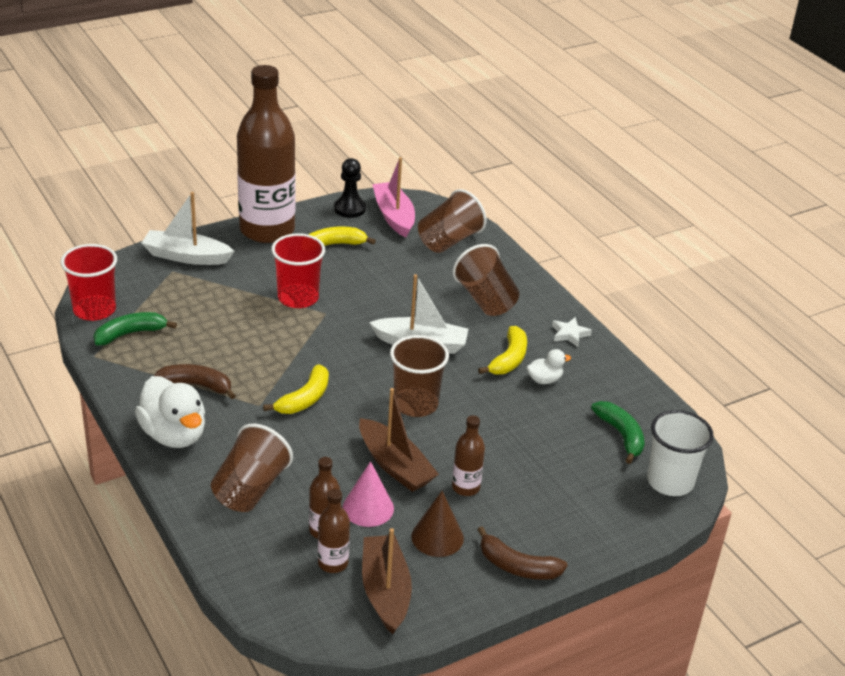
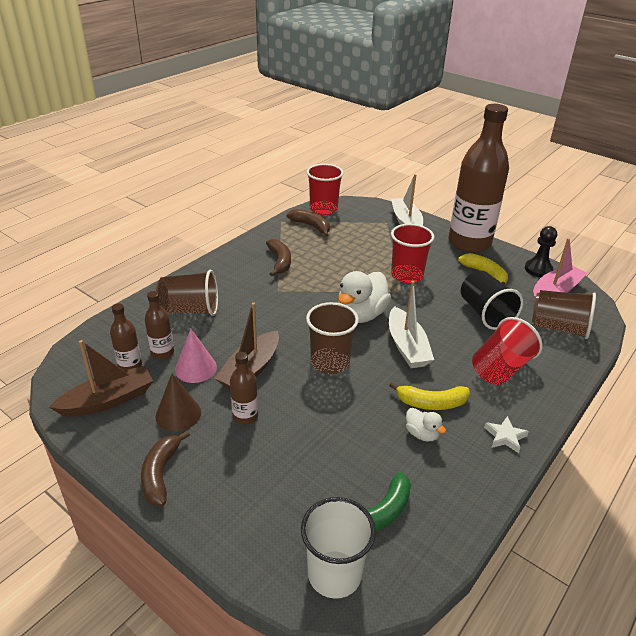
camera: 70 degrees right, 0 degrees up
(130, 334) = (311, 226): green banana -> brown banana
(174, 435) = (226, 267): white duck -> white duck (361, 315)
(305, 399) = (297, 308): yellow banana -> none
(400, 274) = (485, 313): none -> black cup
(485, 300) = (500, 369): brown cup -> red cup

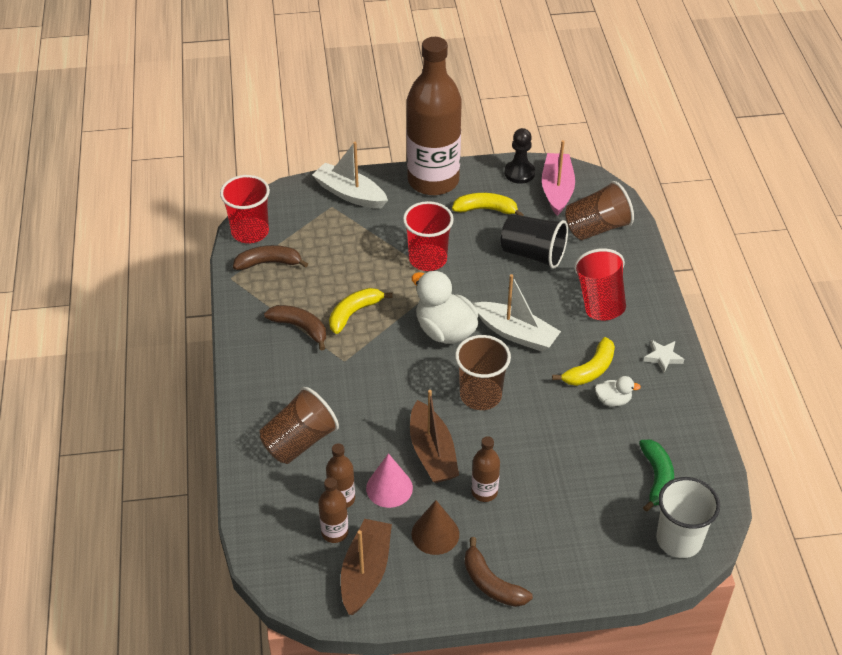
camera: 45 degrees left, 10 degrees up
(320, 273) = (354, 313): none -> yellow banana
(361, 315) = (445, 331): white duck -> white duck turned 150 degrees clockwise

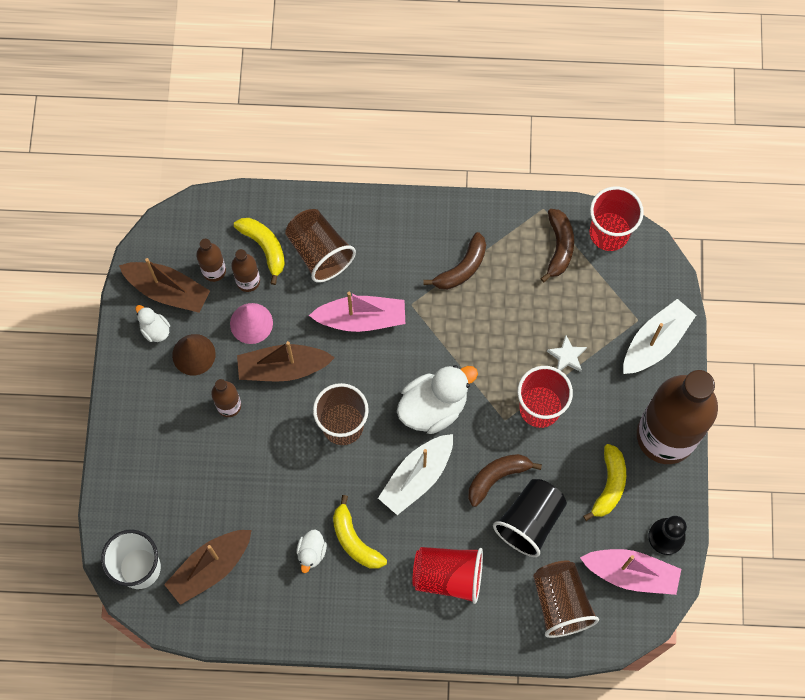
camera: 100 degrees right, 25 degrees up
(354, 313) = (473, 322): yellow banana -> yellow banana (264, 247)
(366, 396) = (361, 318): none -> pink boat
(414, 576) = (155, 329): none -> white duck
(491, 583) = (133, 392): brown banana -> brown banana (497, 477)
(656, 478) = (210, 568): green banana -> brown boat
(663, 357) = (357, 620): white star -> white star (567, 356)

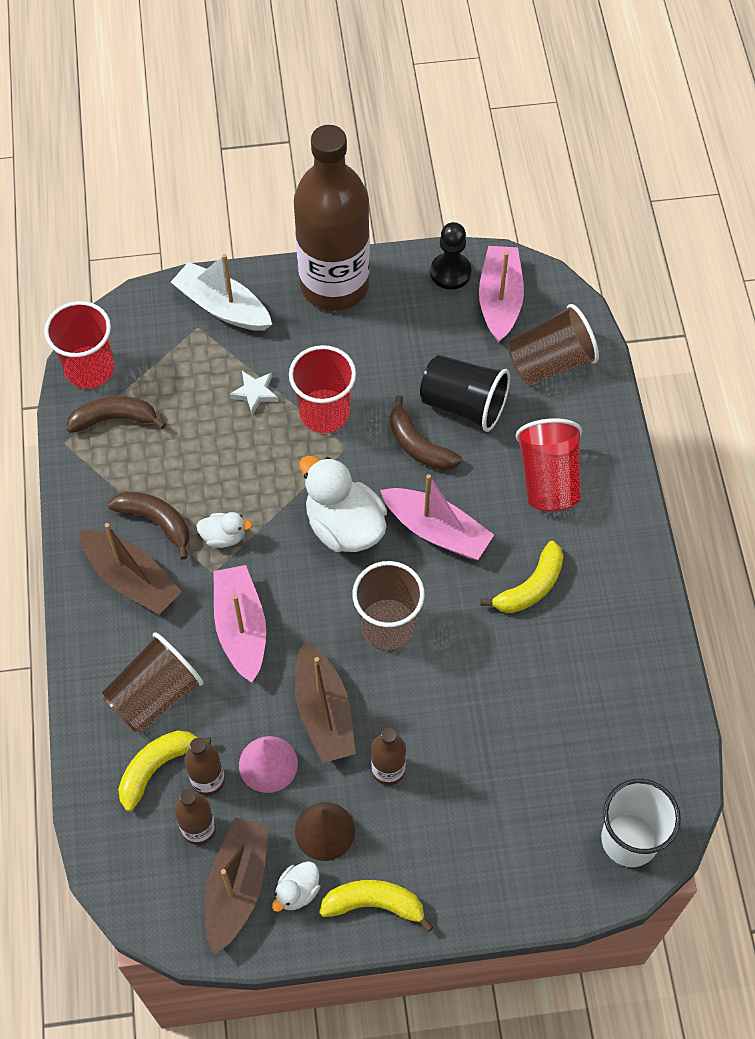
camera: 100 degrees left, 10 degrees down
(210, 568) = (607, 750): brown boat -> brown boat (132, 579)
(311, 552) = (558, 633): white duck -> white duck (224, 536)
(417, 477) = (437, 530): white boat -> pink boat
(609, 485) = (403, 332): yellow banana -> yellow banana (374, 904)

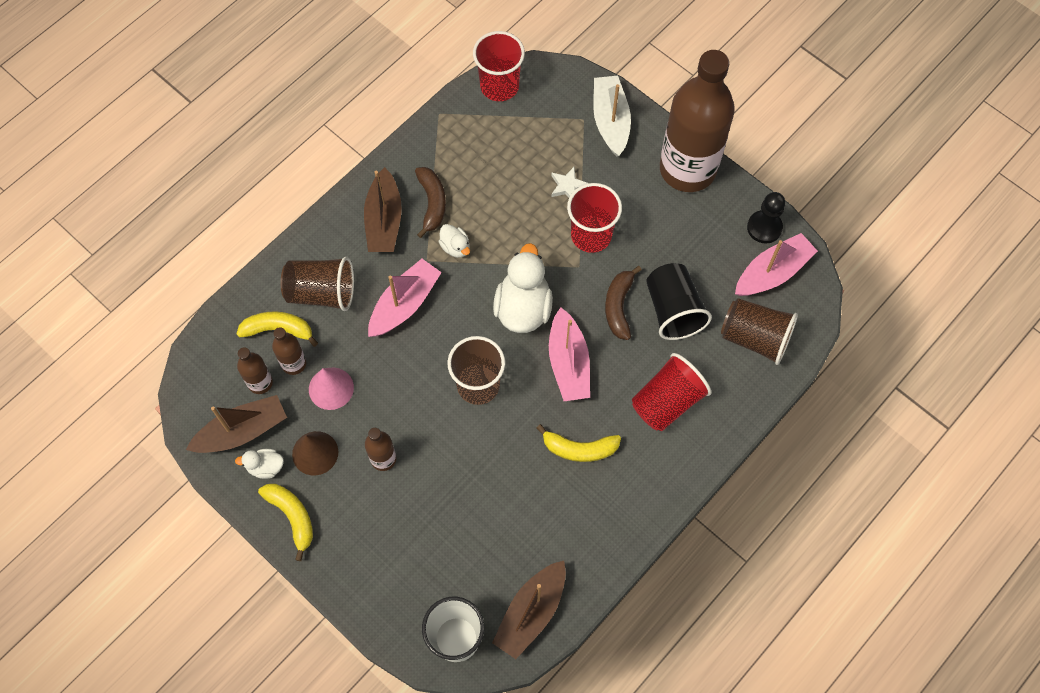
camera: 50 degrees right, 5 degrees up
(114, 419) = (479, 126): brown banana -> none
(324, 712) = (390, 393): brown boat -> brown boat (531, 612)

